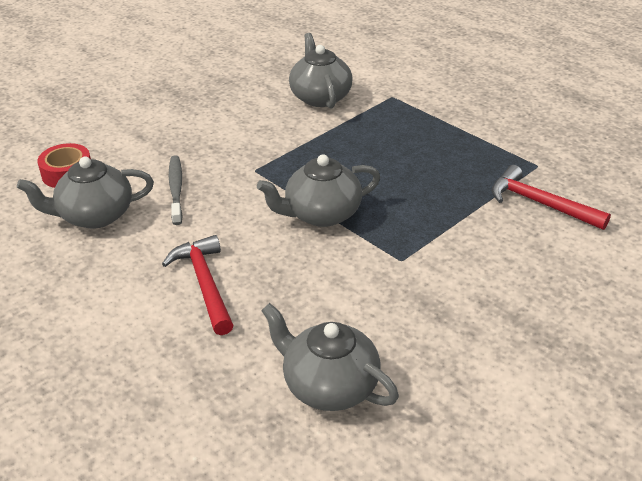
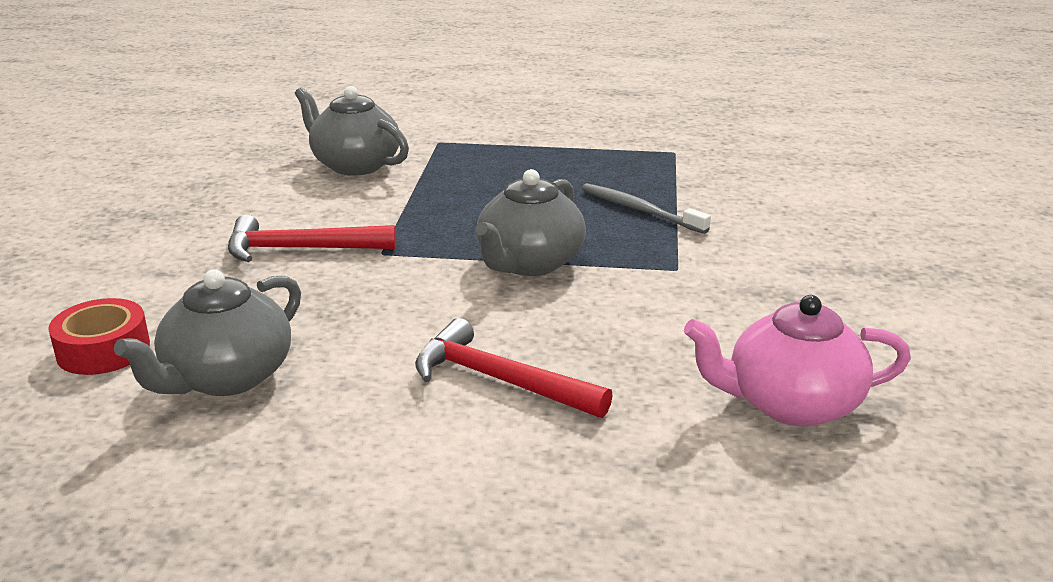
camera: 40 degrees left, 10 degrees down
(176, 189) = (306, 306): grey toothbrush -> grey toothbrush (640, 210)
(329, 386) = (790, 404): grey teapot -> pink teapot
(540, 203) = (725, 178): red hammer -> red hammer (300, 249)

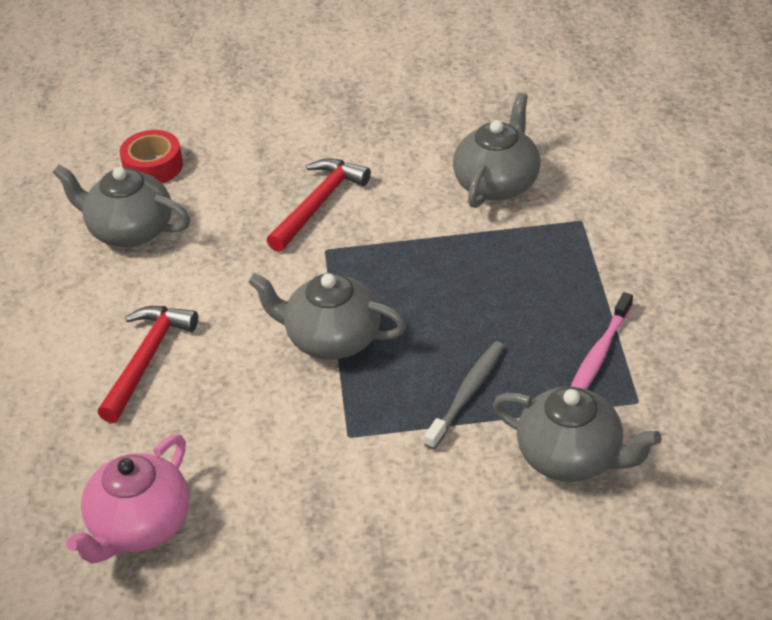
camera: 80 degrees right, 15 degrees up
(300, 249) = (319, 204): red hammer -> red hammer turned 45 degrees clockwise
(614, 157) = (598, 355): none -> pink toothbrush
(731, 181) = (572, 457): none -> grey teapot
(790, 404) = (139, 527): pink teapot -> pink teapot turned 135 degrees counterclockwise

